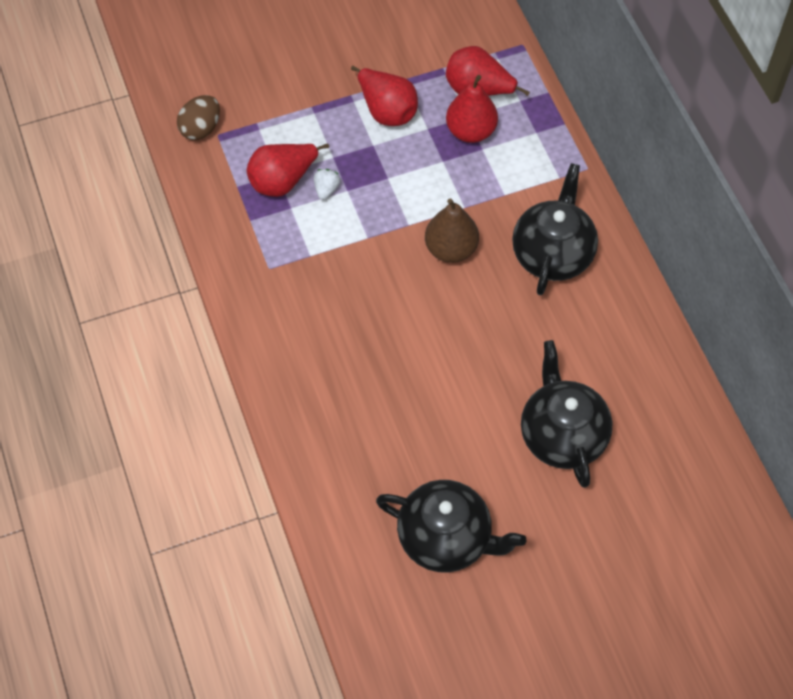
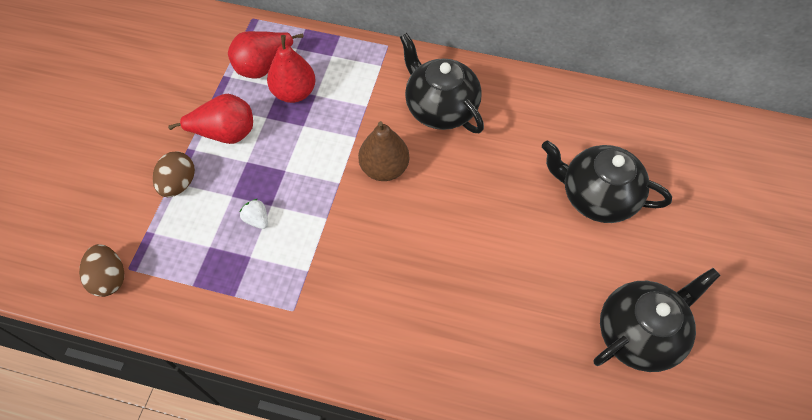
camera: 55 degrees left, 0 degrees up
(283, 181) = (220, 246): red pear -> none
(314, 113) = (179, 184): none -> brown egg

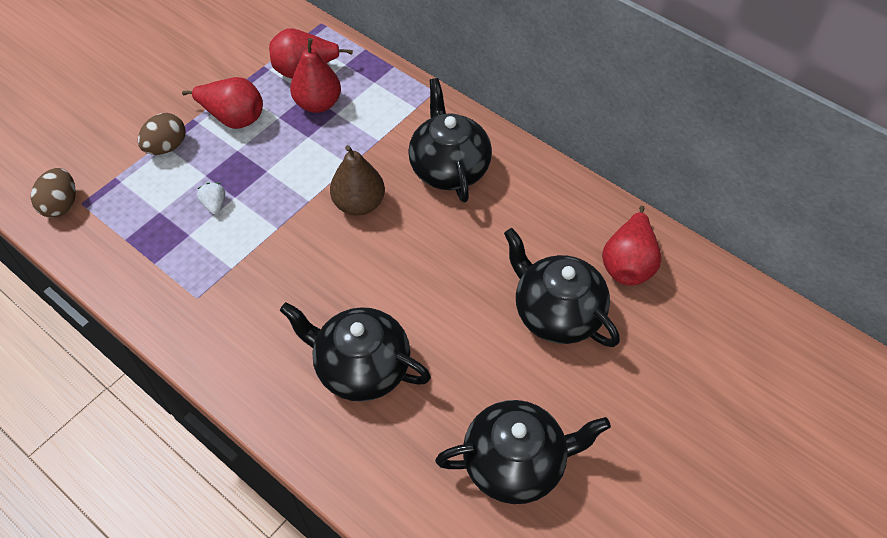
camera: 25 degrees right, 5 degrees down
(472, 309) = (361, 367): none -> black teapot
(625, 134) = (628, 264): none -> red pear

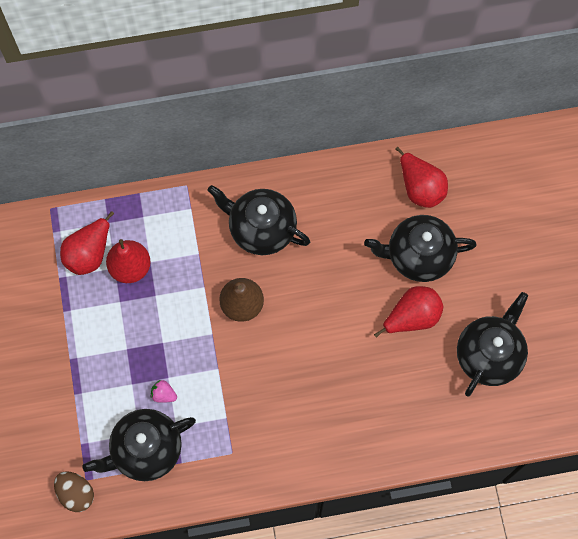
camera: 50 degrees left, 15 degrees up
(167, 147) = (82, 393): brown egg -> none
(214, 204) = (164, 394): white strawberry -> pink strawberry
(233, 118) = (93, 331): red pear -> red pear (412, 317)
(361, 367) = (363, 391): black teapot -> black teapot (146, 450)

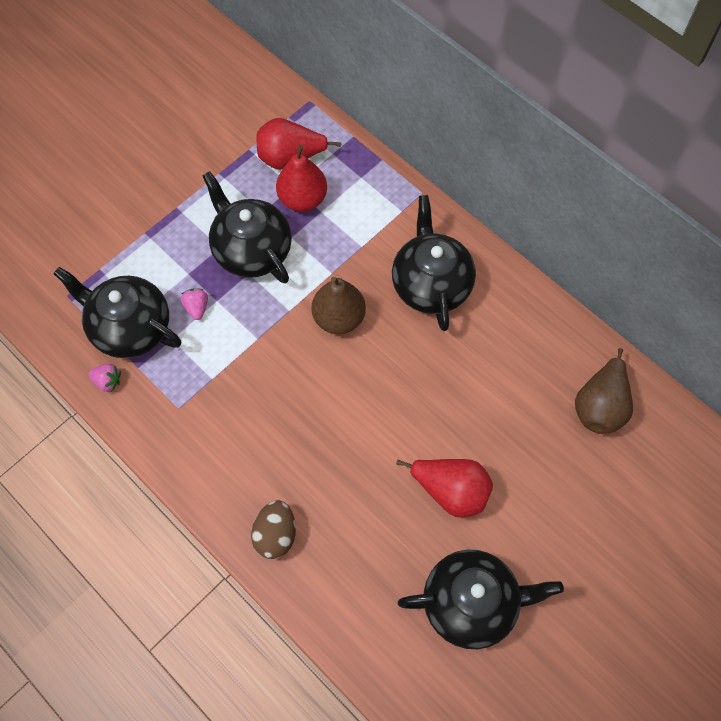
camera: 55 degrees right, 5 degrees down
(76, 493) = (48, 296): brown egg -> brown egg (275, 534)
(177, 489) = (108, 381): none -> pink strawberry
(418, 256) = (524, 453): black teapot -> black teapot (251, 250)
(420, 188) = (600, 406): red pear -> brown pear

